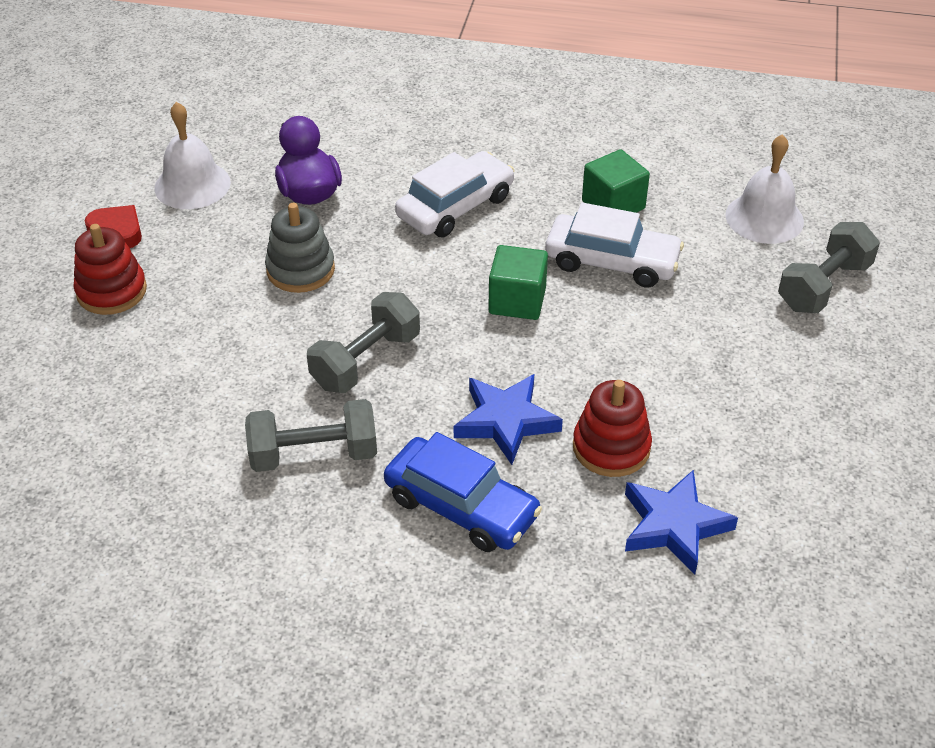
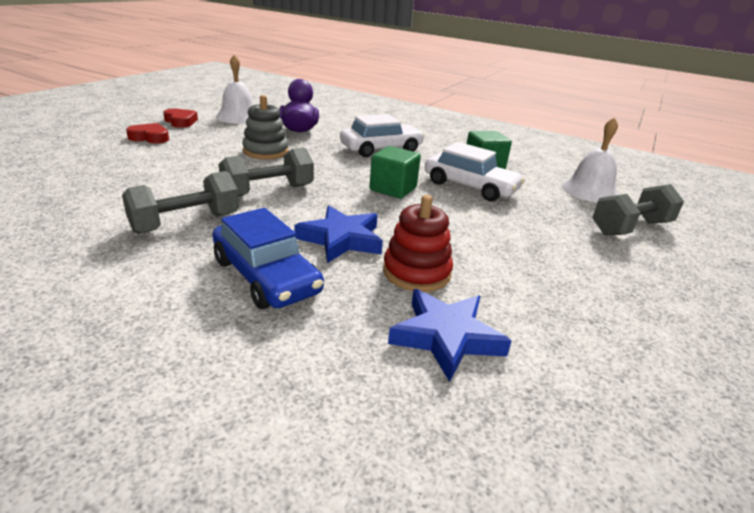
camera: 15 degrees right, 15 degrees down
(112, 291) = (150, 137): red stacking toy -> red heart
(314, 454) = (186, 223): grey dumbbell -> grey dumbbell turned 45 degrees counterclockwise

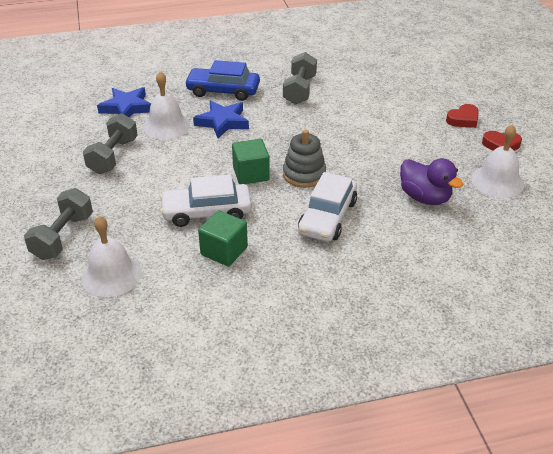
camera: 140 degrees right, 10 degrees up
(266, 151) = (382, 155): grey stacking toy -> grey stacking toy (304, 174)
(268, 191) = (308, 126): grey dumbbell -> grey dumbbell (113, 156)
(416, 272) = (166, 126): red stacking toy -> white bell

